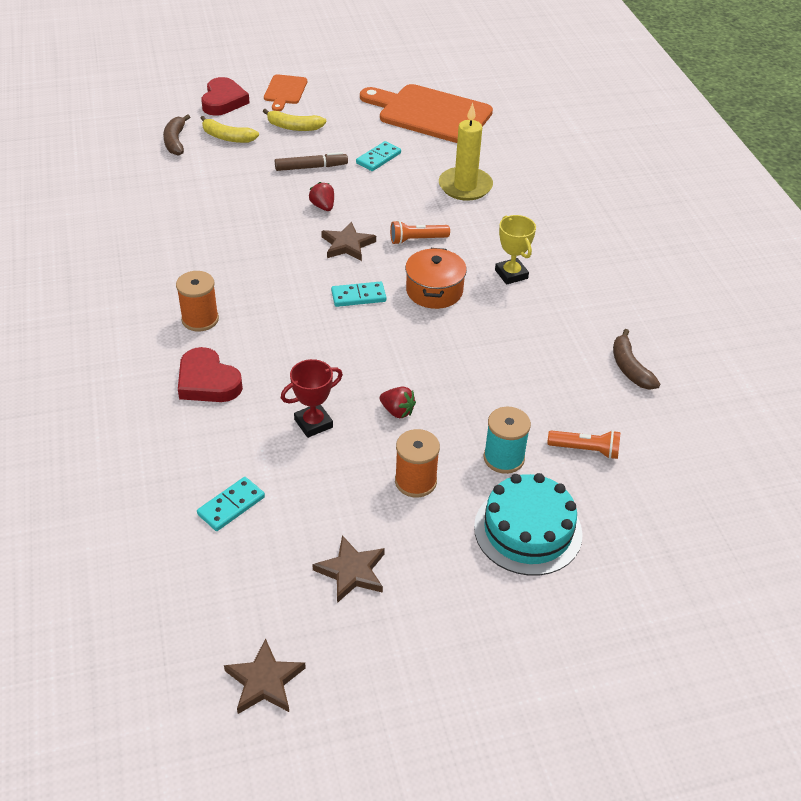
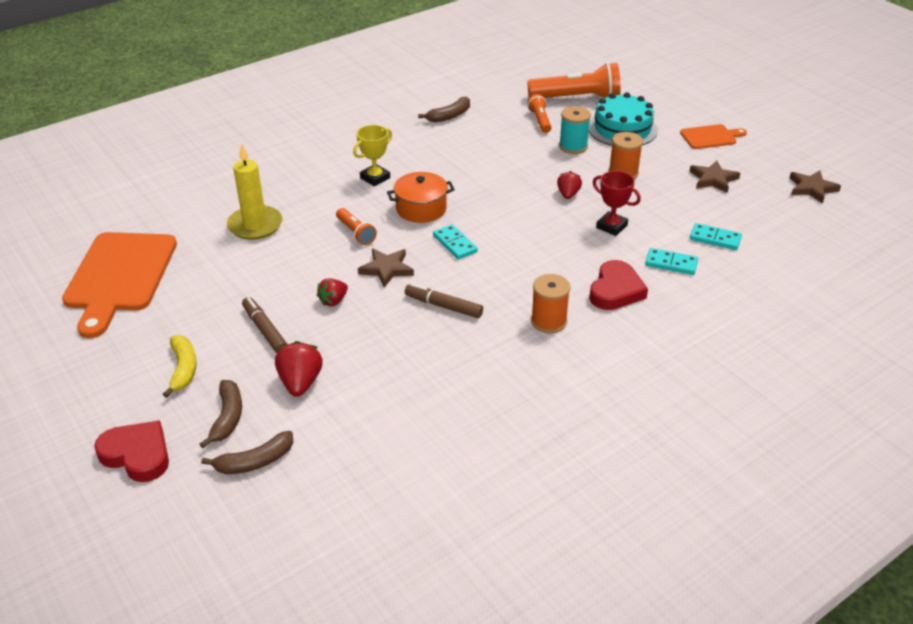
camera: 110 degrees left, 5 degrees down
(223, 101) = (137, 454): red heart -> red heart turned 45 degrees clockwise
(227, 137) = (227, 417): yellow banana -> brown banana
(236, 172) = (300, 382): none -> red strawberry
(270, 263) = (443, 306): none -> brown marker
(285, 91) = (96, 405): orange cutting board -> orange cutting board (710, 137)
(378, 158) = (227, 289): turquoise domino -> turquoise domino (671, 263)
(637, 515) = (576, 98): none -> orange flashlight

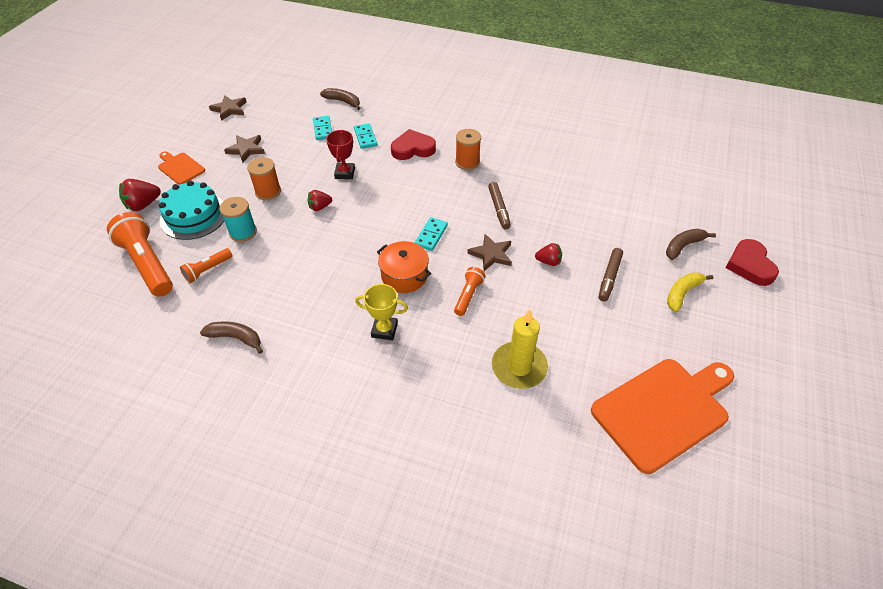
camera: 125 degrees left, 10 degrees up
(255, 461) = (690, 216): brown banana -> brown banana (343, 101)
(300, 382) = (625, 233): red strawberry -> red strawberry (143, 205)

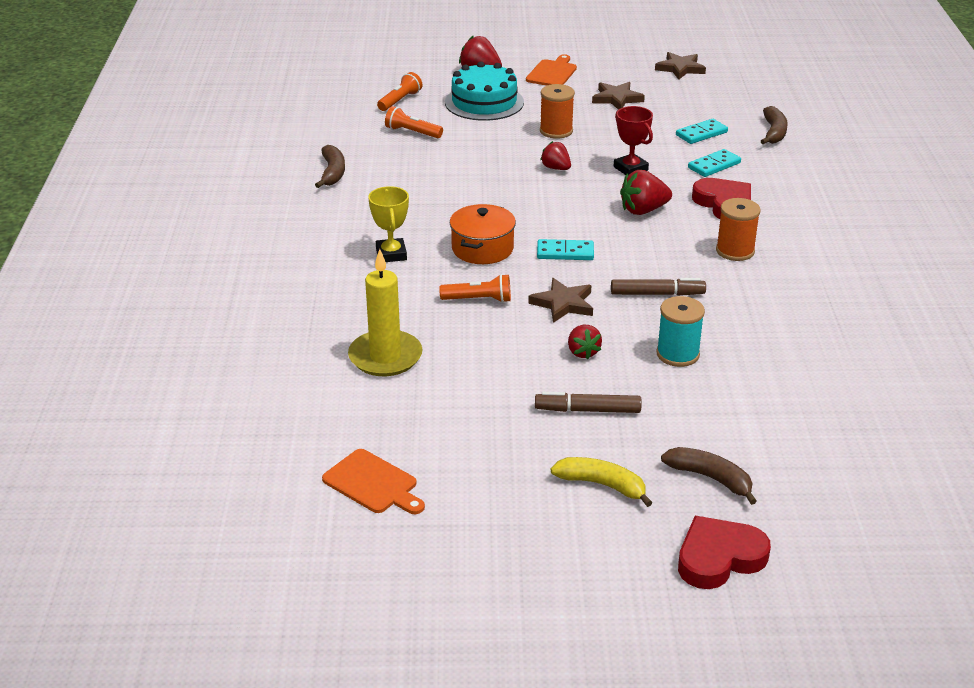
camera: 70 degrees right, 15 degrees down
(147, 264) = (400, 101): orange flashlight -> orange flashlight, size x0.51
(243, 232) = (480, 135): turquoise spool -> turquoise spool (677, 354)
(345, 173) = (630, 168): red trophy -> red trophy turned 75 degrees clockwise
(400, 184) = (643, 210): none -> red strawberry
(498, 209) = (657, 294): brown marker -> brown marker turned 150 degrees counterclockwise
(663, 410) = (373, 483): orange cutting board -> orange cutting board, size x0.50

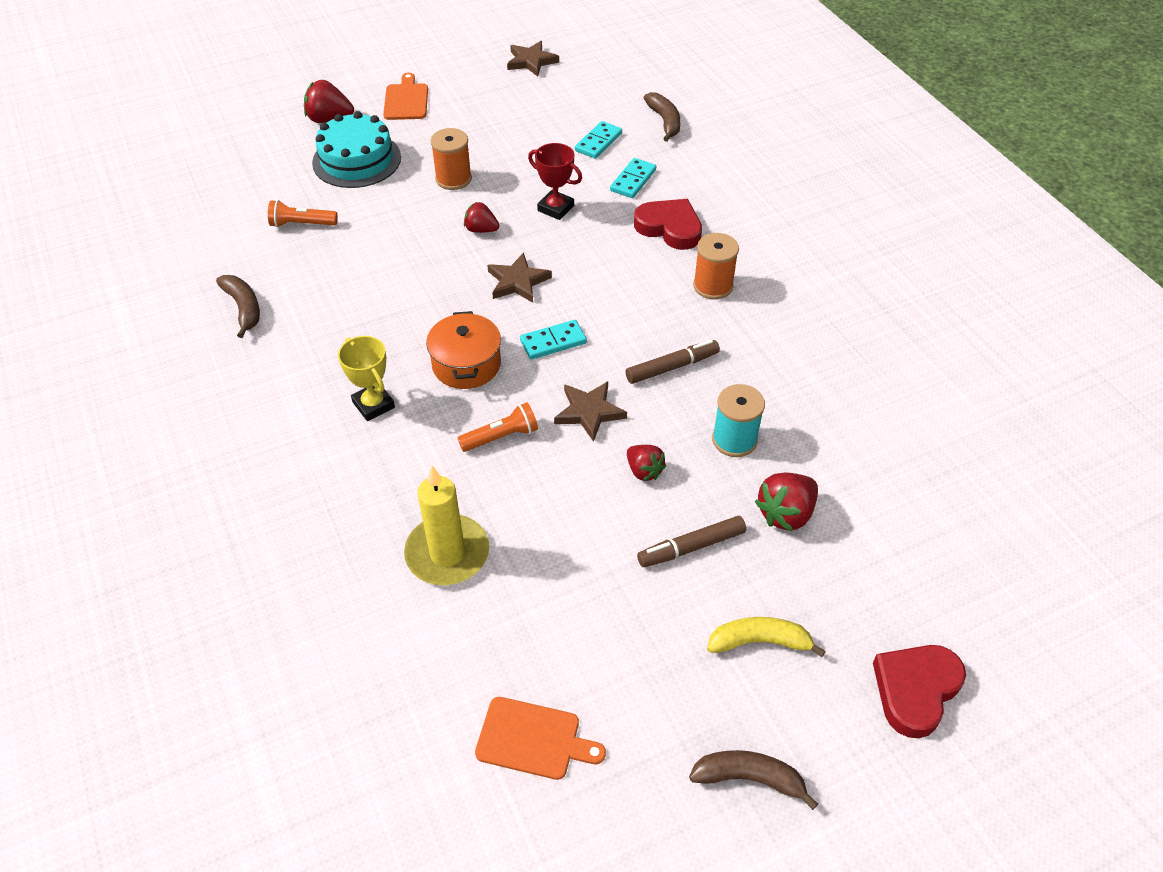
camera: 25 degrees left, 15 degrees up
(400, 101) = (263, 183): orange flashlight -> none
(616, 98) = (491, 118): brown star -> brown star (517, 281)
(643, 210) = (598, 260): red strawberry -> red strawberry (786, 514)
(710, 478) = (852, 590): brown banana -> brown banana (749, 778)

